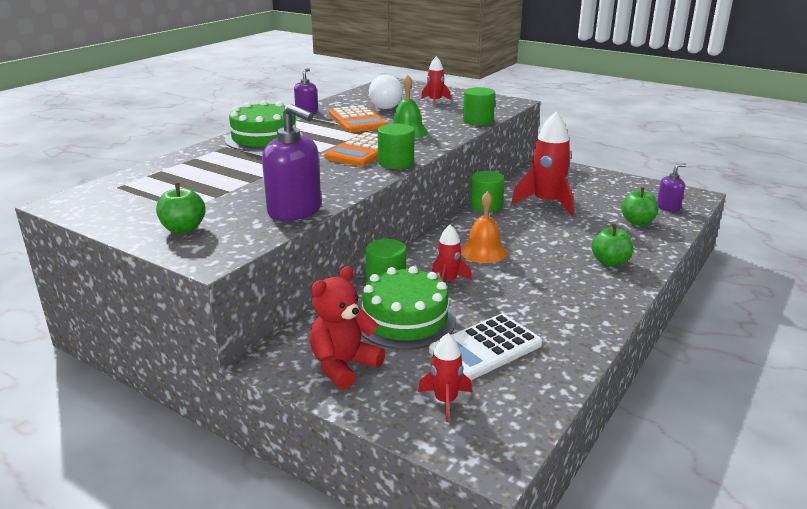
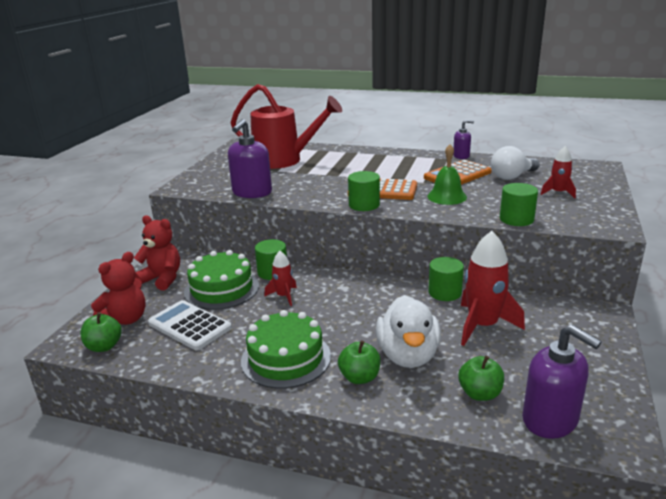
camera: 75 degrees right, 0 degrees up
(183, 229) = (215, 174): green apple -> green apple (104, 346)
(195, 183) = (284, 160): none -> red watering can
(264, 138) = (382, 158): green cake -> green cake (286, 358)
(445, 401) = (126, 319): red rocket -> red teddy bear
(483, 252) = (343, 304): orange bell -> none
(581, 238) = (408, 355): none -> white duck
(668, 207) = (550, 420): purple soap dispenser -> purple soap dispenser, size x1.81

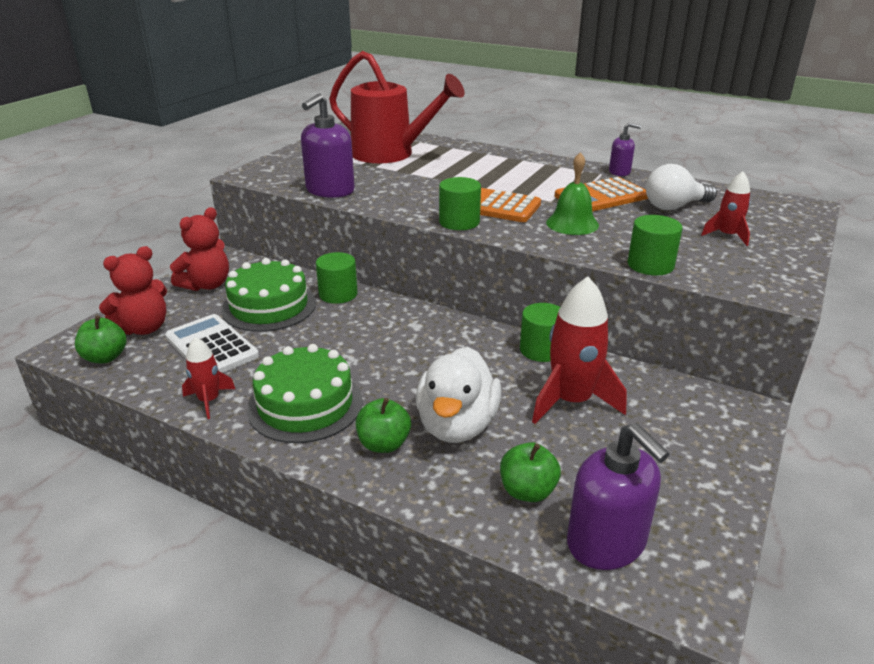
camera: 10 degrees right, 5 degrees up
(162, 279) = (207, 285): red teddy bear -> red teddy bear turned 90 degrees clockwise
(283, 296) = (338, 326): red rocket -> red rocket (209, 400)

